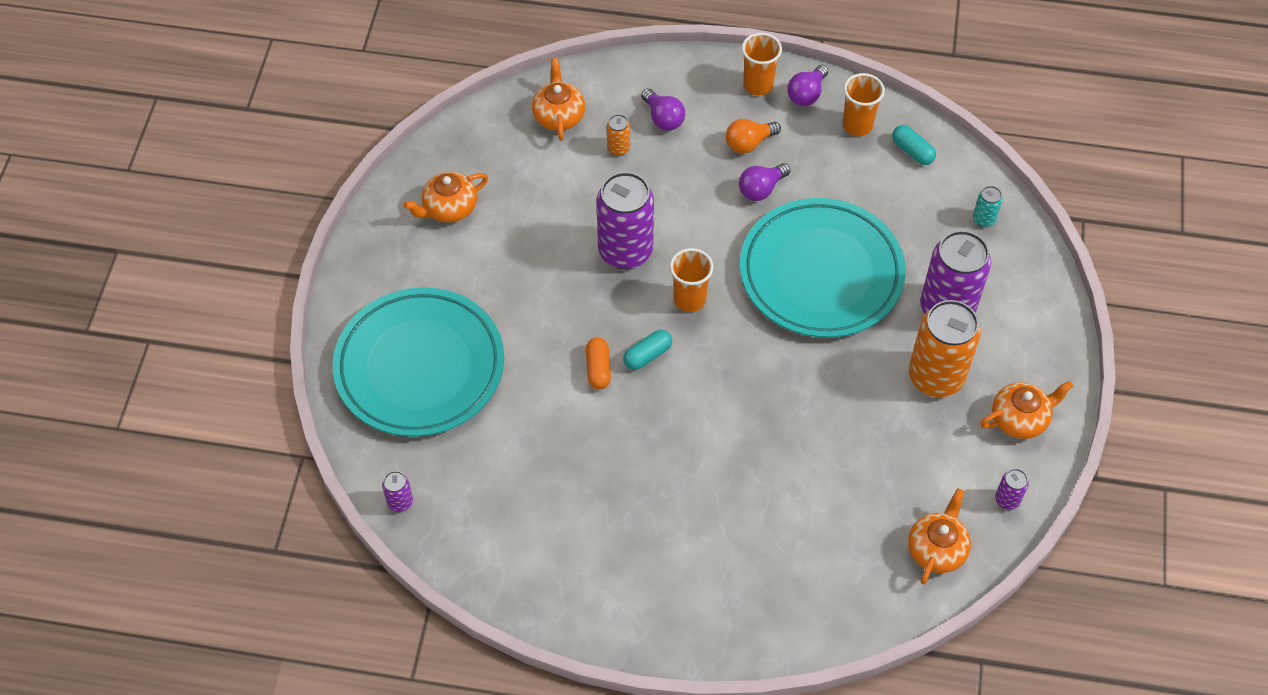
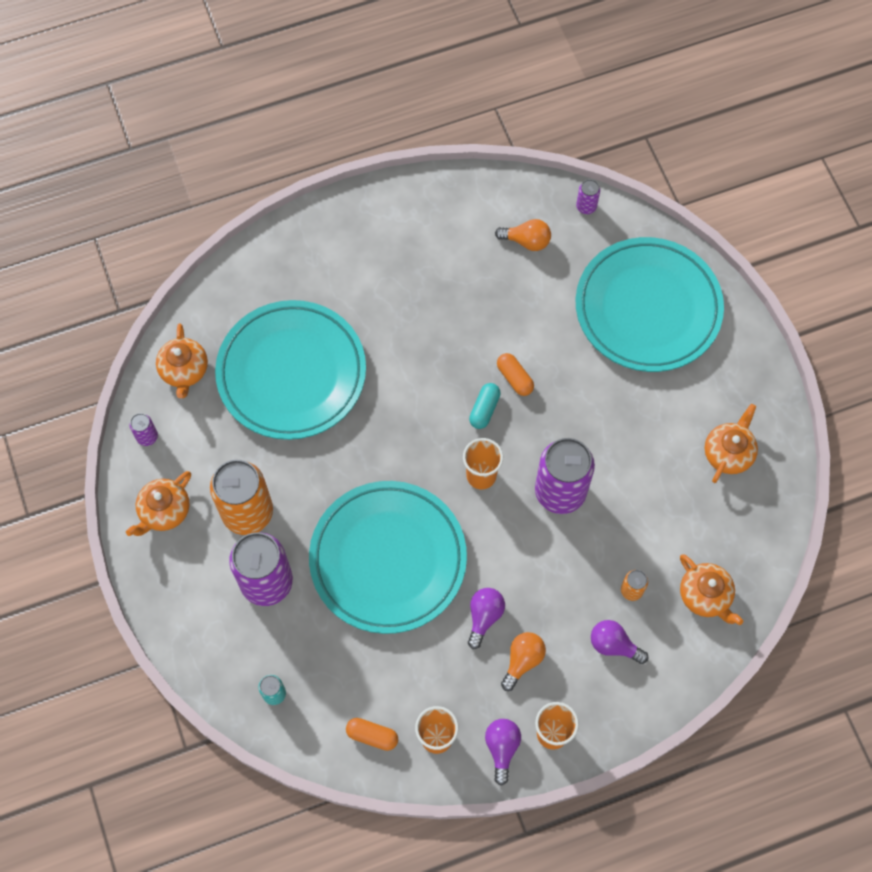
camera: 150 degrees right, 10 degrees up
(489, 498) = (526, 241): none -> orange light bulb
(822, 488) = (291, 373): none -> turquoise plate
(912, 151) = (372, 736): turquoise capsule -> orange capsule

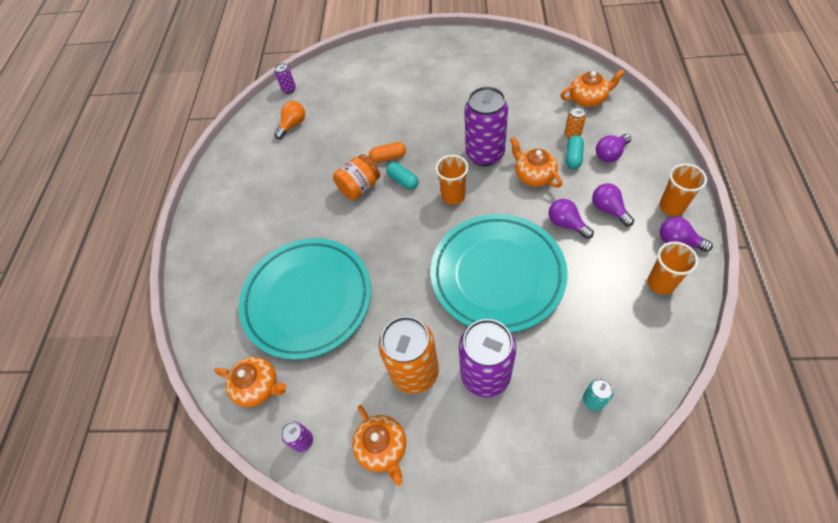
camera: 60 degrees left, 10 degrees down
(372, 736) = (650, 330): orange capsule -> none
(457, 363) = (359, 187): none -> orange jar
(522, 660) = (608, 209): orange light bulb -> purple light bulb
(592, 600) = (573, 157): none -> turquoise capsule
(647, 308) = (377, 78): turquoise plate -> none
(728, 453) = (493, 65): orange teapot -> orange teapot (533, 175)

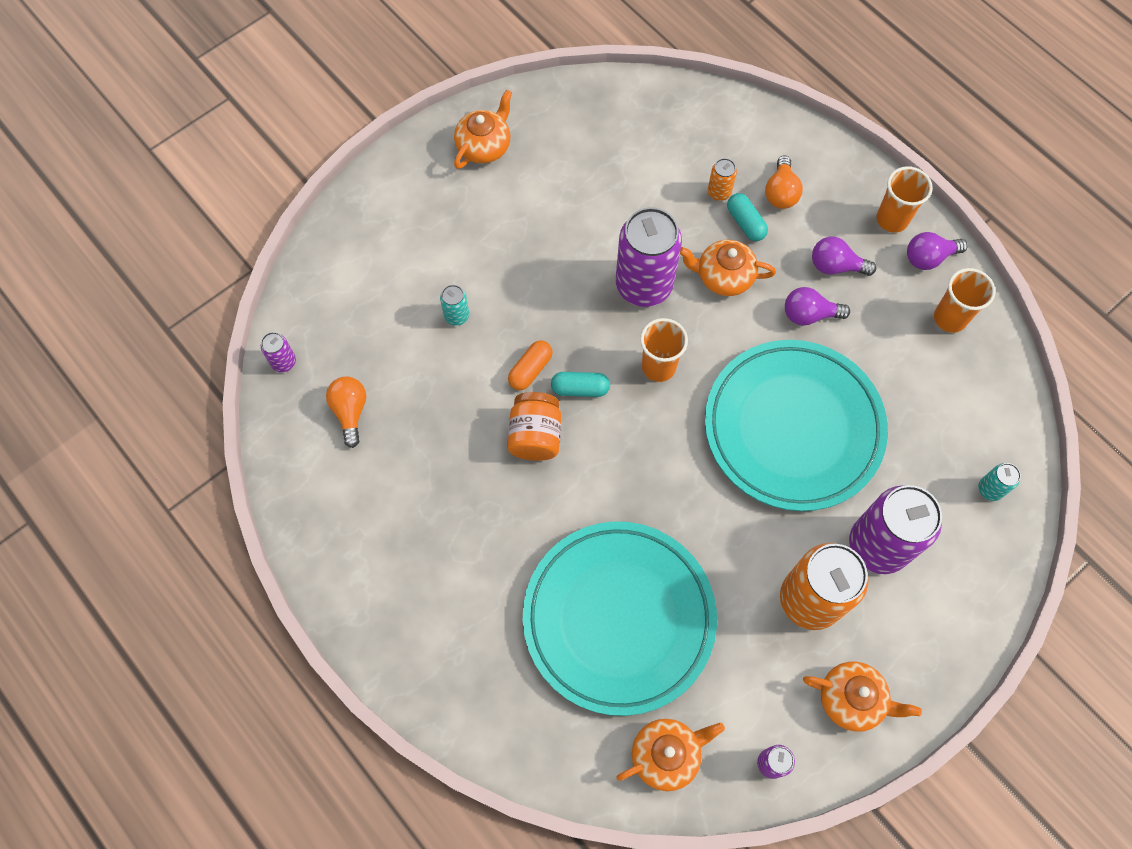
camera: 50 degrees left, 10 degrees up
(379, 114) = (457, 316): none -> turquoise can
(588, 99) = (695, 130): orange teapot -> orange teapot (484, 146)
(610, 154) = (780, 192): purple light bulb -> orange light bulb

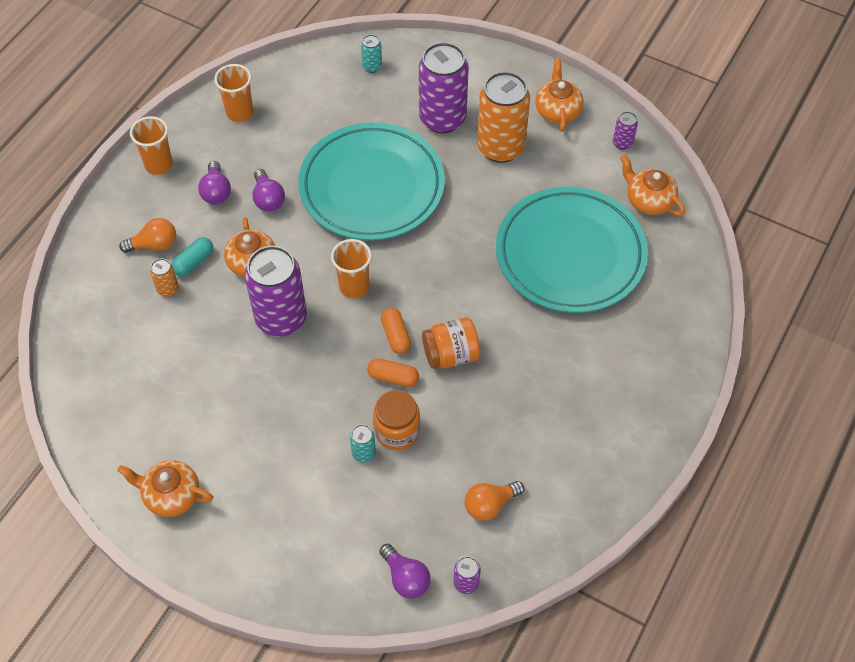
camera: 110 degrees left, 10 degrees down
(468, 353) = (397, 431): none -> orange jar
(580, 389) = (396, 336): turquoise capsule -> orange capsule
(928, 258) = (188, 135): purple light bulb -> purple light bulb (406, 578)

